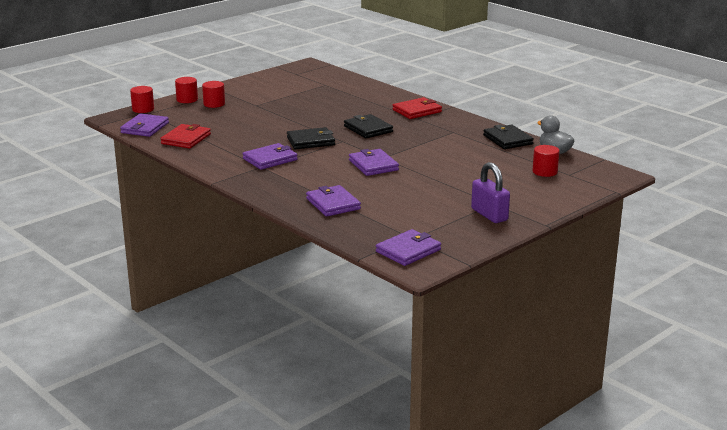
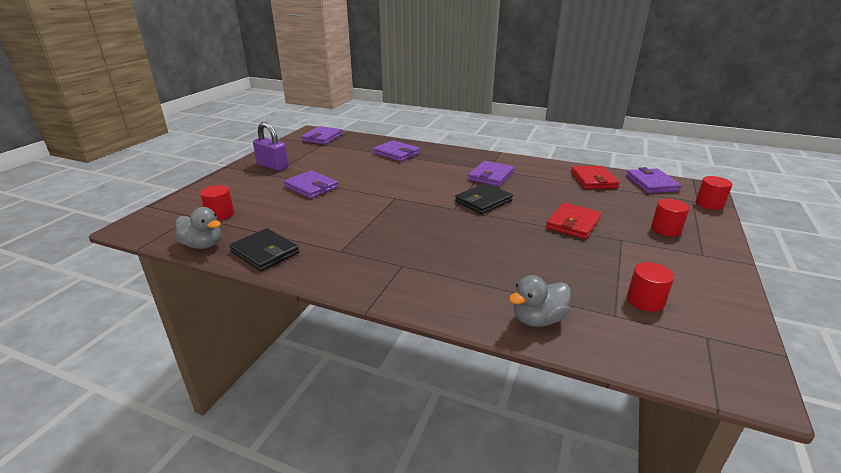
camera: 155 degrees right, 5 degrees up
(187, 99) = (707, 229): red cylinder -> red cylinder (645, 300)
(366, 89) = (538, 319): none -> grey duck
(368, 129) = (445, 231): black wallet -> none
(373, 165) = (396, 188): purple wallet -> purple wallet (311, 187)
(417, 111) = (413, 282): red wallet -> red wallet (573, 223)

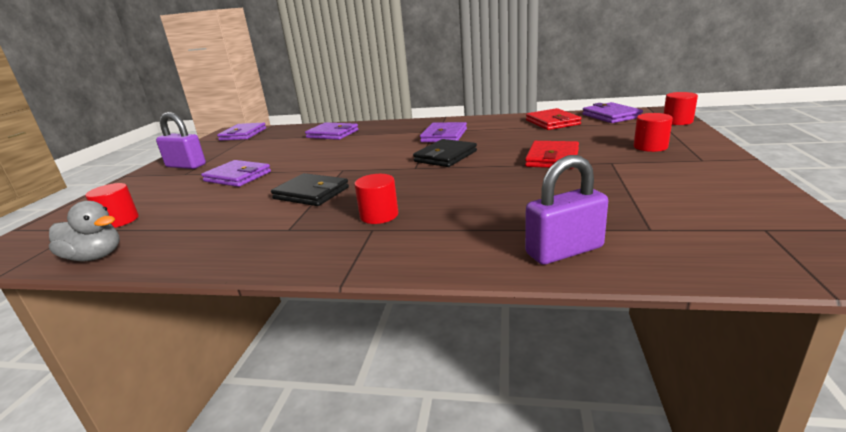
camera: 10 degrees left, 5 degrees down
(265, 252) = (185, 249): black wallet -> black wallet (311, 193)
(538, 319) = (564, 251): grey duck -> purple padlock
(645, 300) = (673, 209): red cylinder -> red cylinder (379, 215)

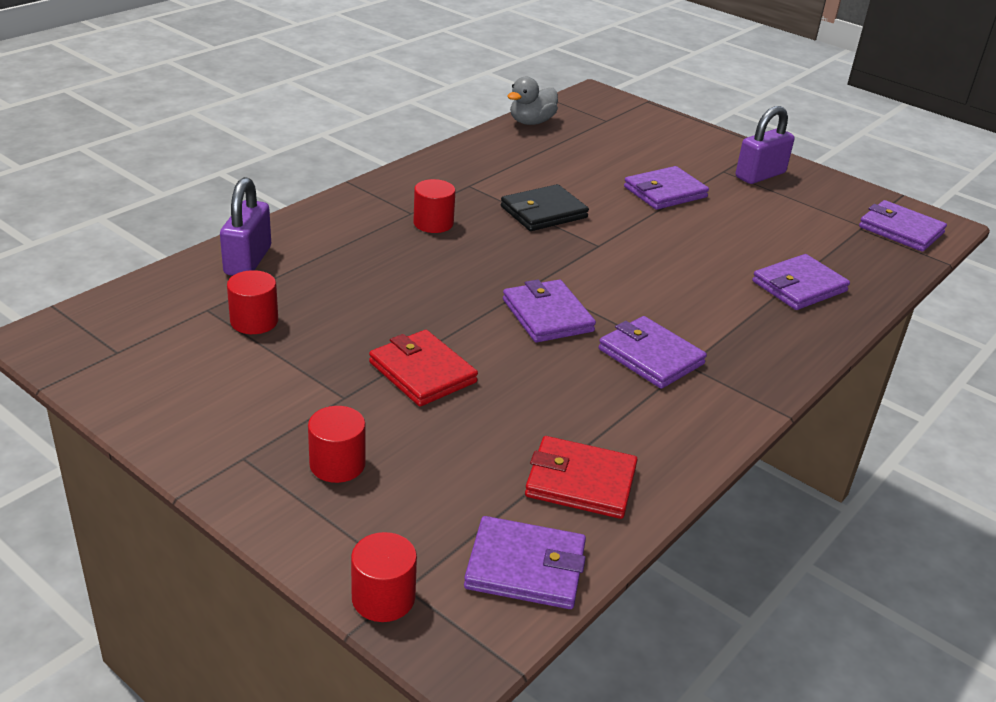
camera: 115 degrees right, 10 degrees up
(119, 221) = (604, 133): red cylinder -> red cylinder (254, 321)
(445, 156) = (547, 315): black wallet -> purple wallet

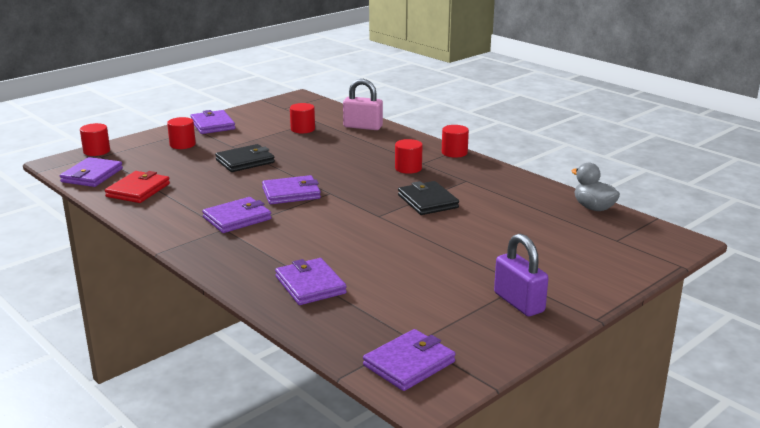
camera: 100 degrees right, 10 degrees down
(248, 260) = (363, 127): purple padlock -> pink padlock
(368, 188) = (454, 153): none -> red cylinder
(422, 372) = (245, 161): red wallet -> black wallet
(665, 192) = (470, 250): purple wallet -> purple wallet (213, 125)

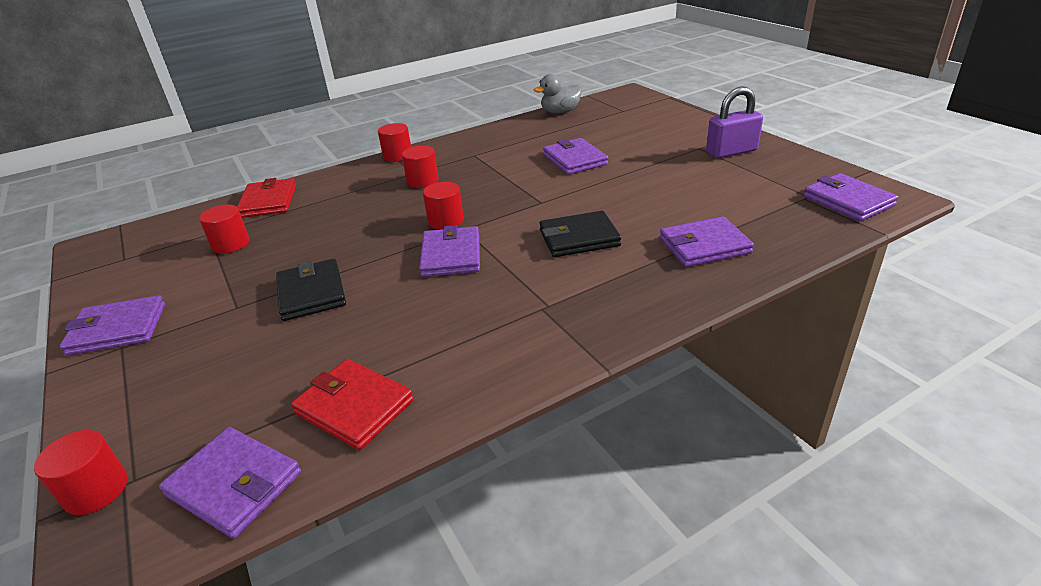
camera: 75 degrees left, 10 degrees up
(182, 144) = (179, 362): red cylinder -> red cylinder (446, 221)
(237, 218) = (512, 297): purple wallet -> purple wallet (574, 160)
(363, 127) = (268, 201): pink padlock -> red wallet
(428, 201) = (516, 175): black wallet -> black wallet (579, 238)

